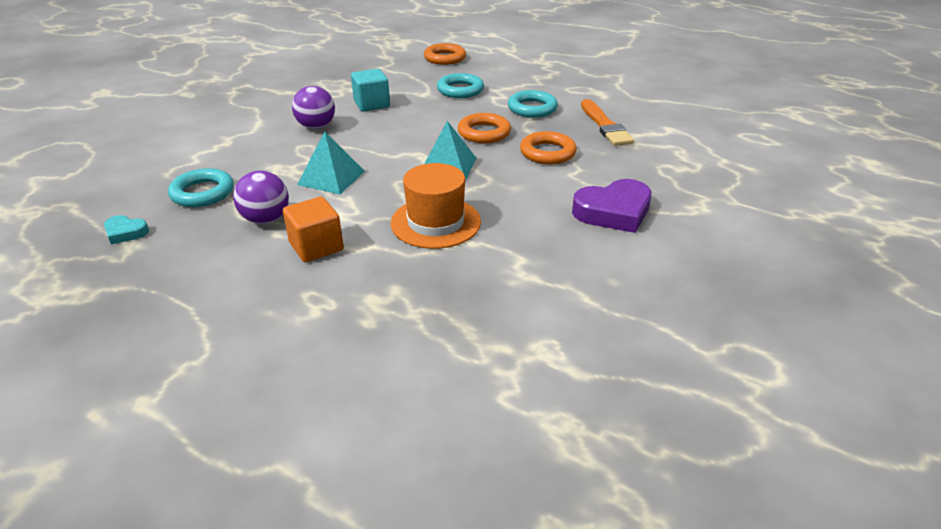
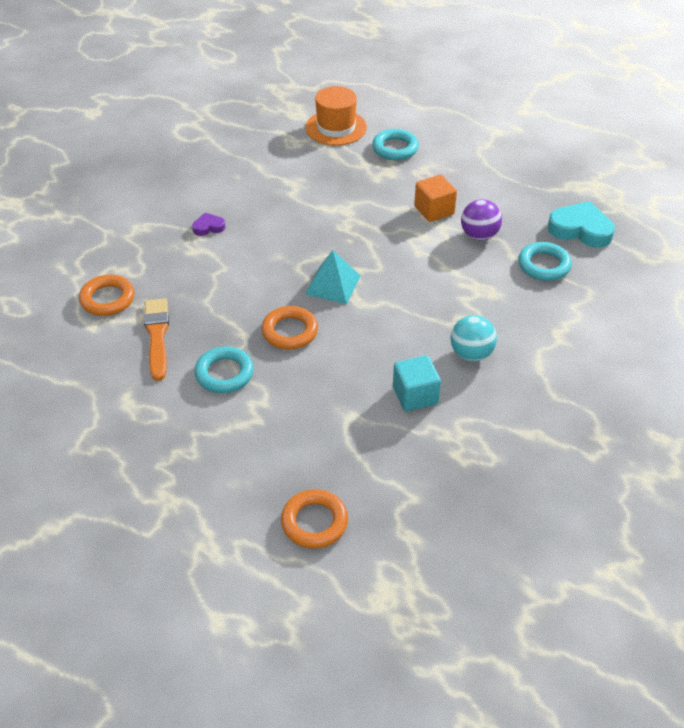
camera: 175 degrees left, 10 degrees up
(125, 232) = (580, 229): turquoise heart -> turquoise heart, size x1.97
(316, 126) = (471, 354): purple ball -> turquoise ball
(331, 177) = (438, 276): turquoise pyramid -> none
(435, 222) = (348, 225): orange hat -> orange hat (336, 127)
(460, 90) = (303, 422): turquoise ring -> turquoise ring (395, 148)
(547, 153) = (234, 297): orange ring -> orange ring (107, 299)
(613, 212) = (208, 227): purple heart -> purple heart, size x0.51

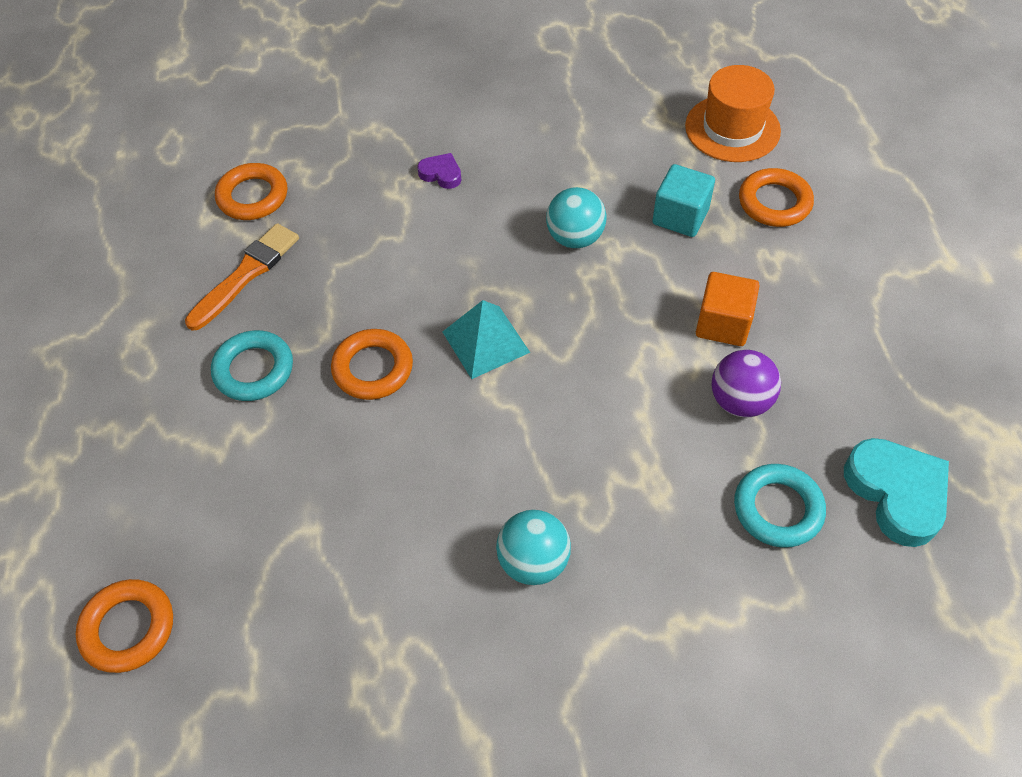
camera: 45 degrees right, 10 degrees up
(319, 215) = (575, 238): none -> turquoise ball
(395, 148) = (774, 202): turquoise ring -> orange ring
(415, 395) = (405, 562): turquoise cube -> turquoise cube (680, 216)

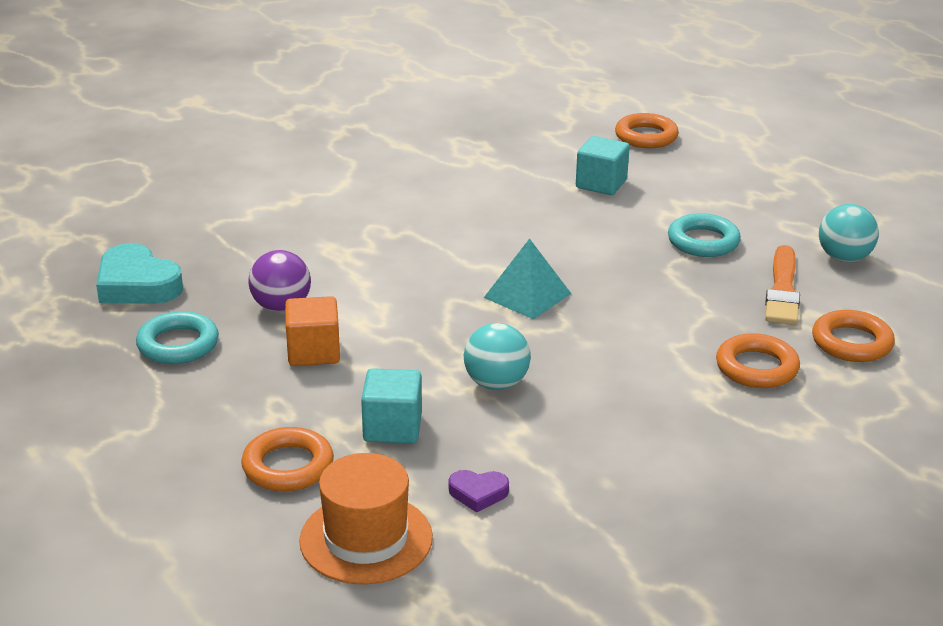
camera: 155 degrees right, 25 degrees down
(275, 524) = (601, 184): none -> turquoise cube
(373, 368) = (608, 261): orange ring -> orange ring (756, 368)
(441, 174) = (683, 405): purple heart -> purple heart (478, 493)
(533, 561) = (408, 204): turquoise ball -> turquoise ball (844, 258)
(777, 509) = (234, 259): turquoise ring -> turquoise ring (178, 344)

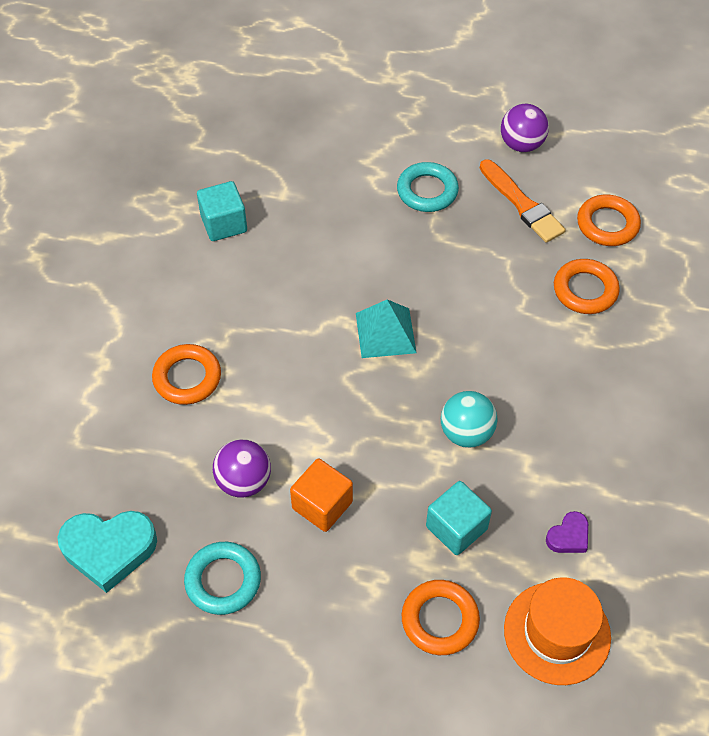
camera: 45 degrees left, 25 degrees up
(601, 184) = (297, 178): turquoise cube -> turquoise cube (224, 224)
(646, 136) = (266, 101): orange ring -> orange ring (187, 378)
(844, 258) = (521, 144): turquoise ball -> purple ball

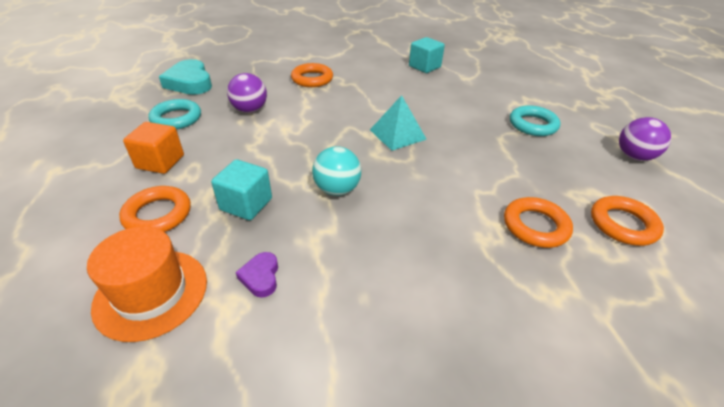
camera: 65 degrees right, 15 degrees down
(322, 505) = (243, 140): orange cube -> orange cube (160, 162)
(522, 204) = (578, 170): orange brush -> none
(568, 536) = (261, 277): purple heart -> purple heart turned 60 degrees clockwise

